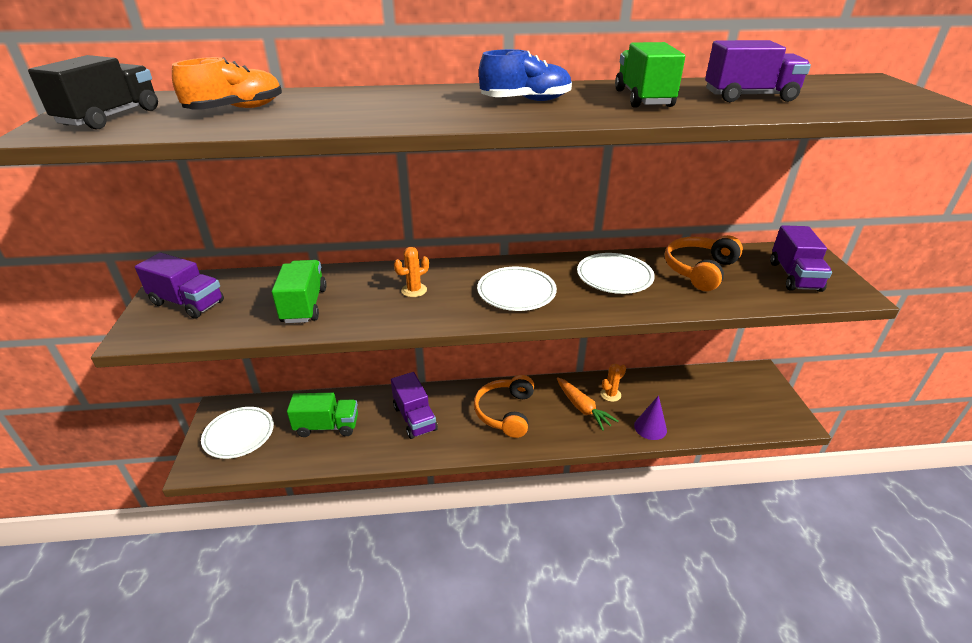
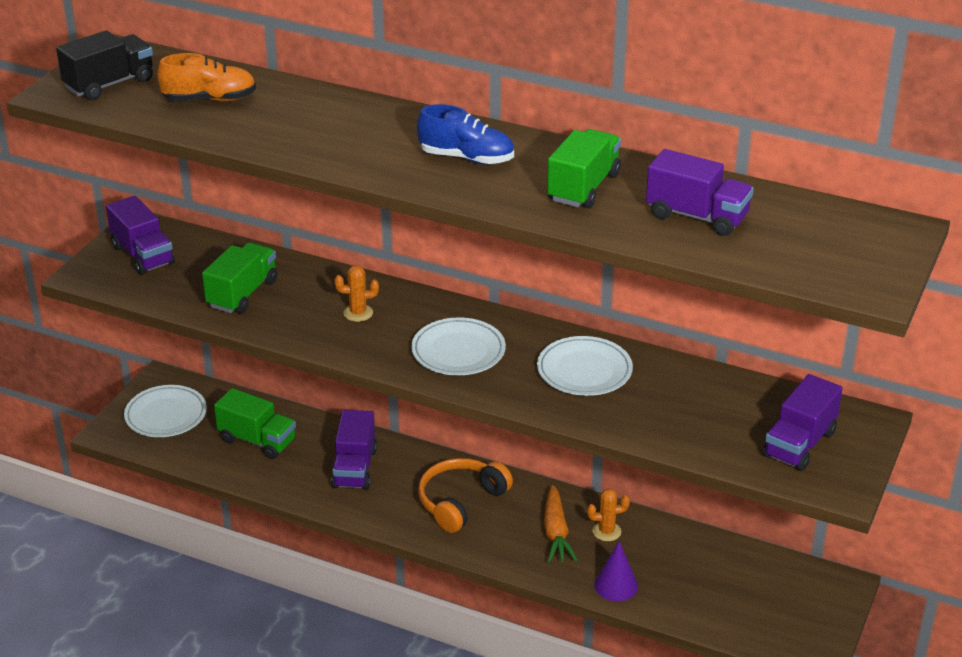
camera: 30 degrees right, 0 degrees up
(699, 270) = (694, 397): orange headphones -> none

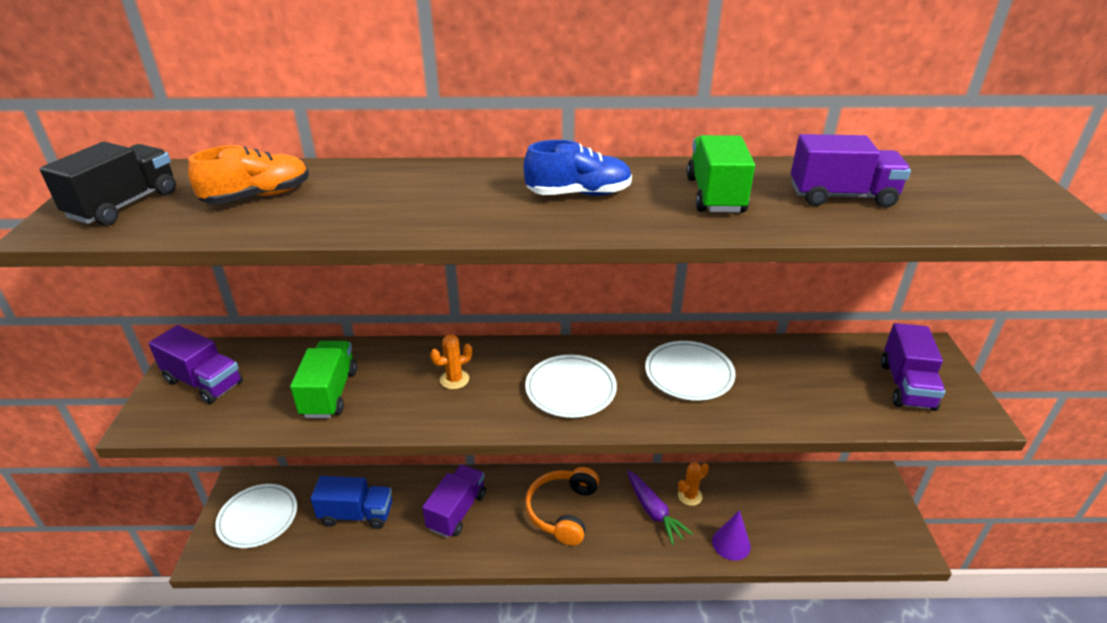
camera: 25 degrees left, 0 degrees up
(257, 440) = (357, 514): green truck -> blue truck
(355, 468) = (457, 511): purple truck -> purple truck turned 135 degrees counterclockwise
(556, 533) = (654, 512): orange carrot -> purple carrot

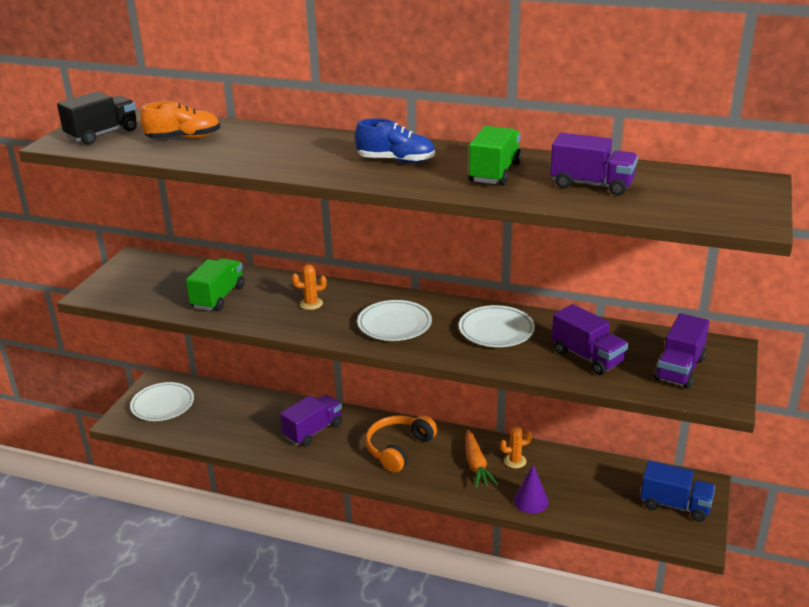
camera: 20 degrees right, 5 degrees down
(204, 382) = (137, 277): purple truck -> purple truck (587, 357)
(357, 514) = (235, 417): blue truck -> blue truck (675, 505)
(654, 512) = (476, 465): purple carrot -> orange carrot

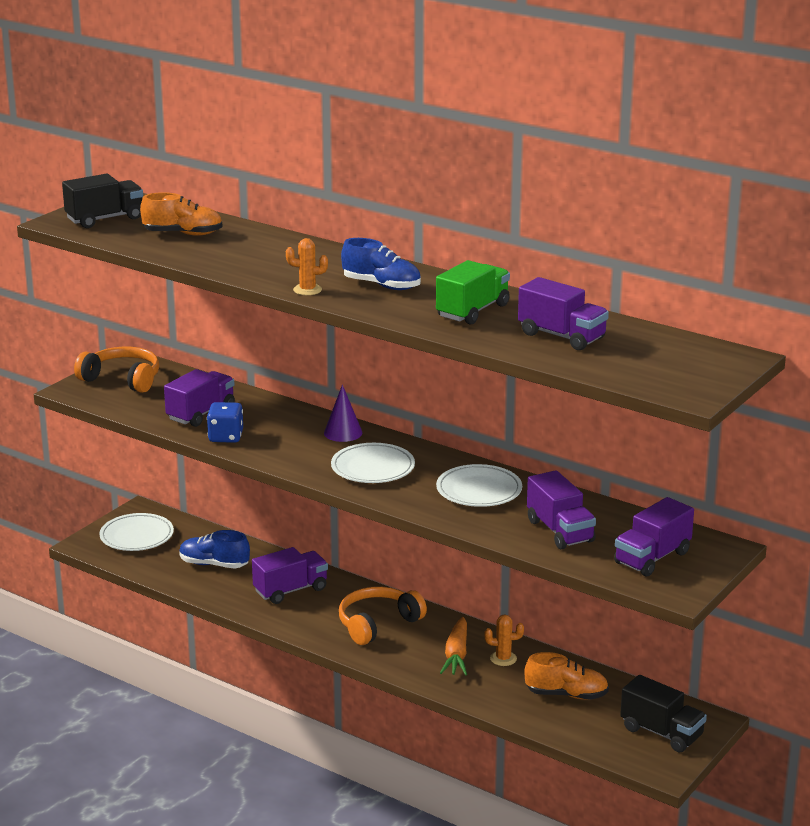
camera: 15 degrees right, 5 degrees down
(134, 276) = (122, 379): none -> orange headphones
(218, 297) = (201, 413): green truck -> purple truck
(239, 419) = (214, 564): none -> blue shoe
(251, 316) = (226, 437): none -> blue dice
(311, 304) = (295, 434): orange cactus -> orange cactus (307, 290)
(531, 501) = (498, 699): purple cone -> purple cone (343, 432)
(582, 484) = (566, 694): none -> orange shoe
(675, 505) = (661, 733): blue truck -> black truck

